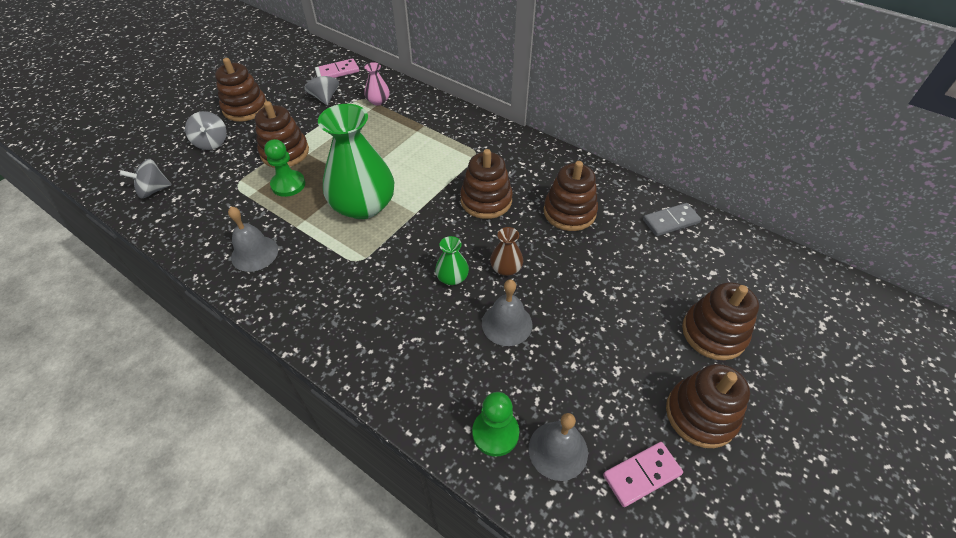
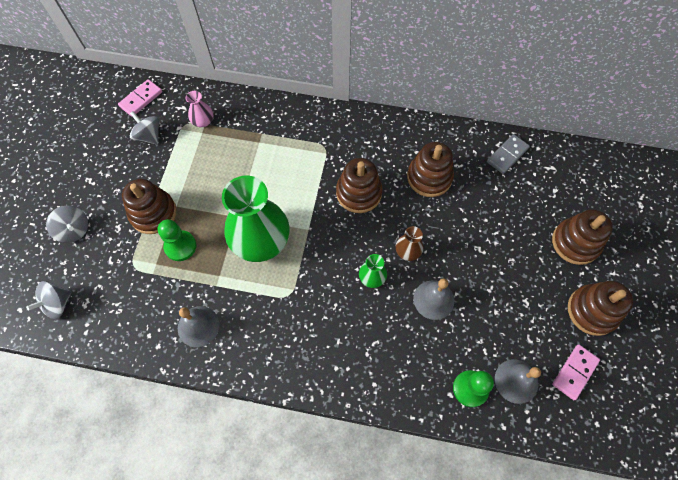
camera: 25 degrees left, 15 degrees up
(245, 108) = (78, 178): brown stacking toy -> none

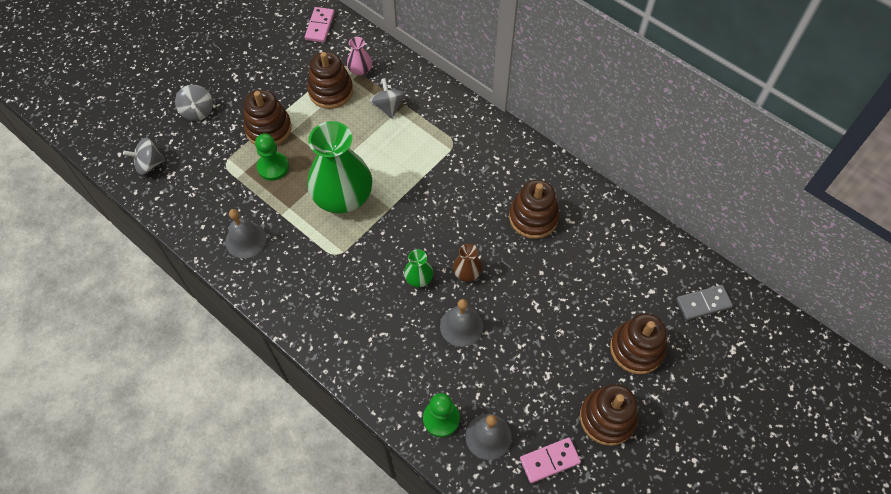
camera: 30 degrees right, 5 degrees down
(141, 99) = (319, 26): pink domino -> pink domino turned 60 degrees counterclockwise
(149, 136) = (306, 61): grey spinning top -> grey spinning top (388, 107)
(359, 193) = (457, 199): brown stacking toy -> brown stacking toy (331, 91)
(507, 155) = (626, 235): grey domino -> grey domino (703, 303)

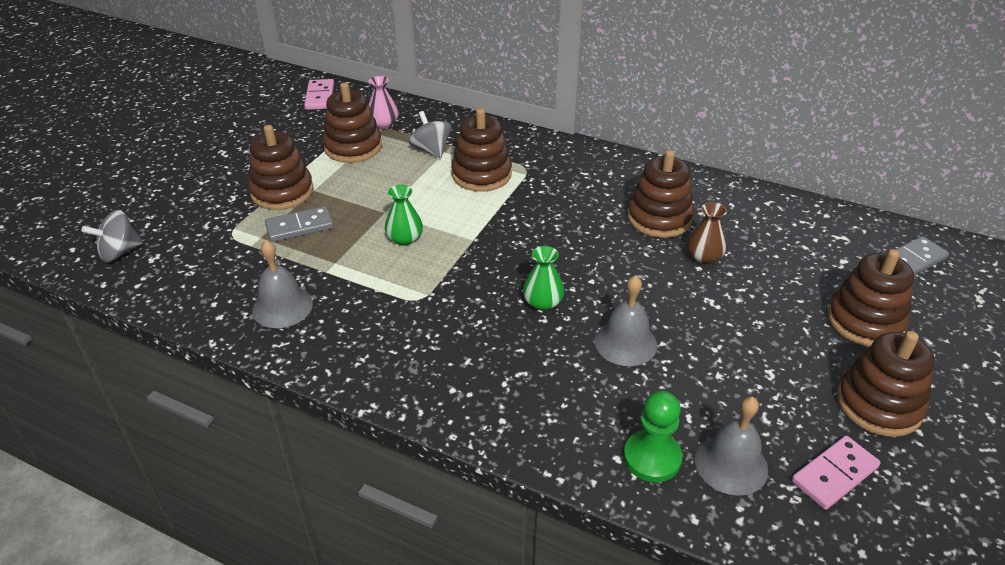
camera: 15 degrees left, 20 degrees down
(198, 111) = (180, 190): grey spinning top -> none
(273, 167) = (299, 227): green pawn -> grey domino
(342, 196) = (405, 239): green vase -> green vase, size x0.44
(417, 142) = (481, 174): none -> brown stacking toy
(467, 272) = (604, 285): brown vase -> brown vase (703, 257)

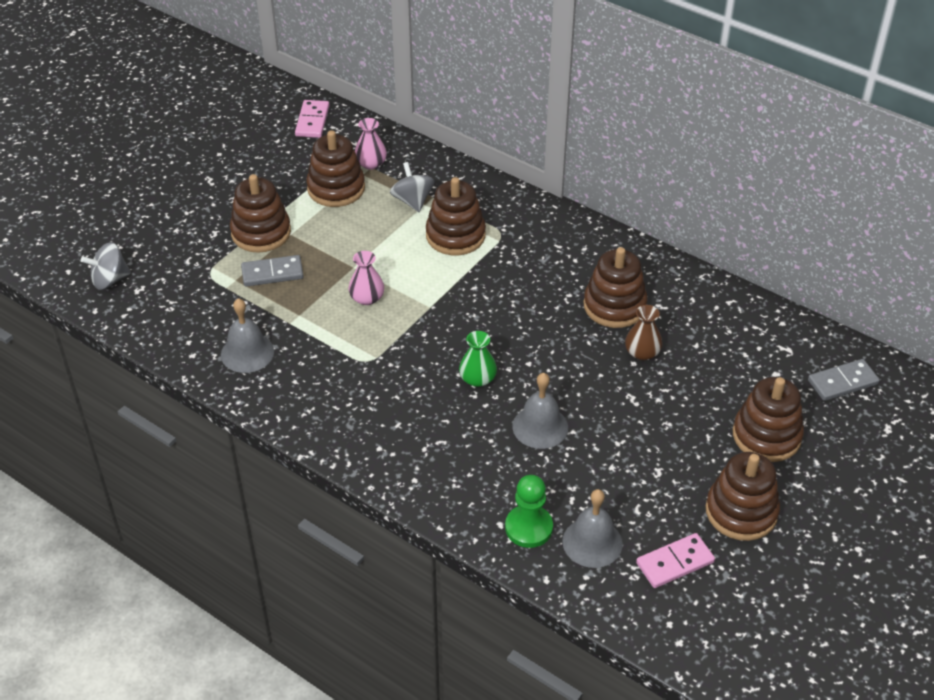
camera: 10 degrees right, 5 degrees up
(405, 239) = (367, 298): green vase -> pink vase

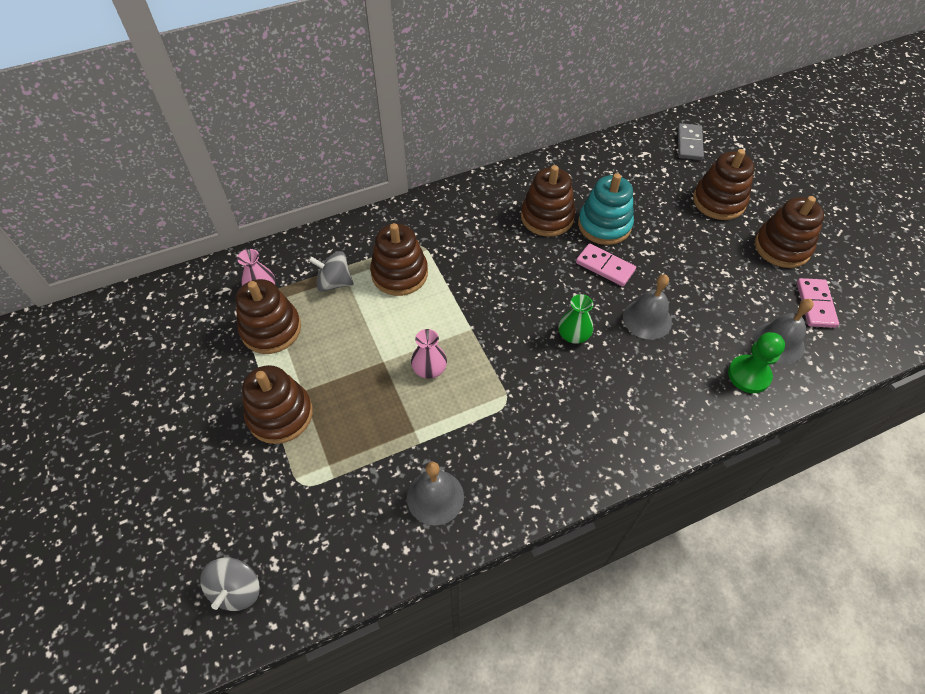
camera: 60 degrees left, 10 degrees up
(272, 273) = (343, 429): grey domino -> none
(312, 121) = (163, 307): pink domino -> pink domino (605, 267)
(642, 352) = (604, 225): brown vase -> turquoise stacking toy

